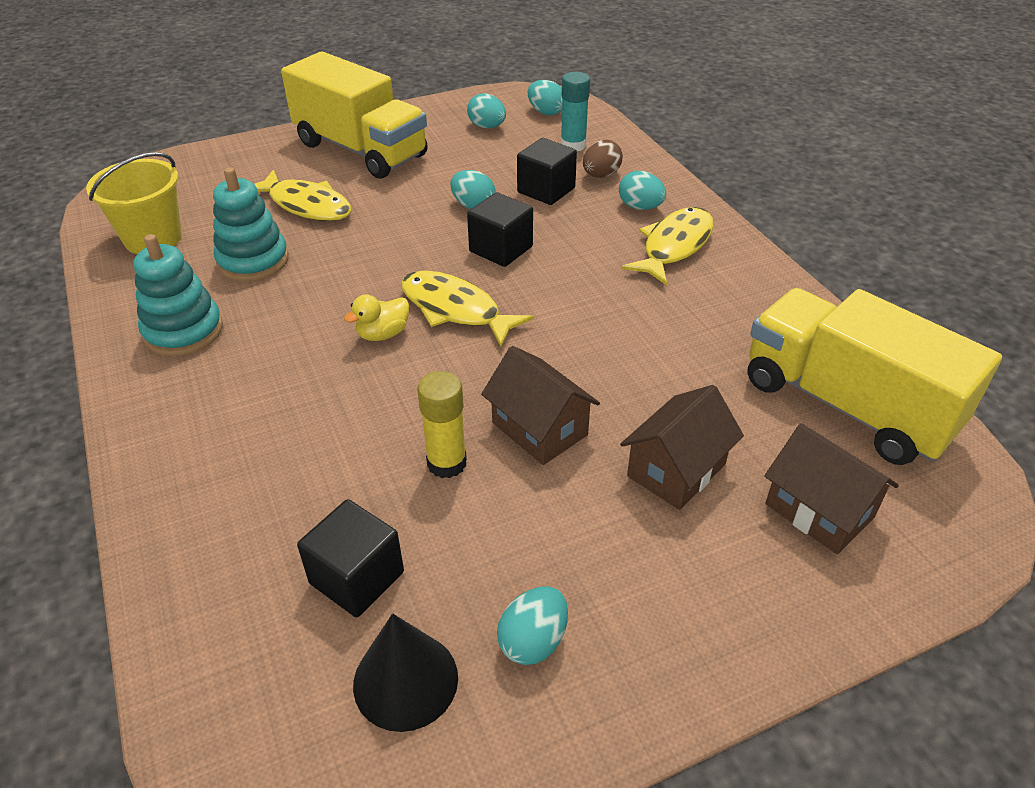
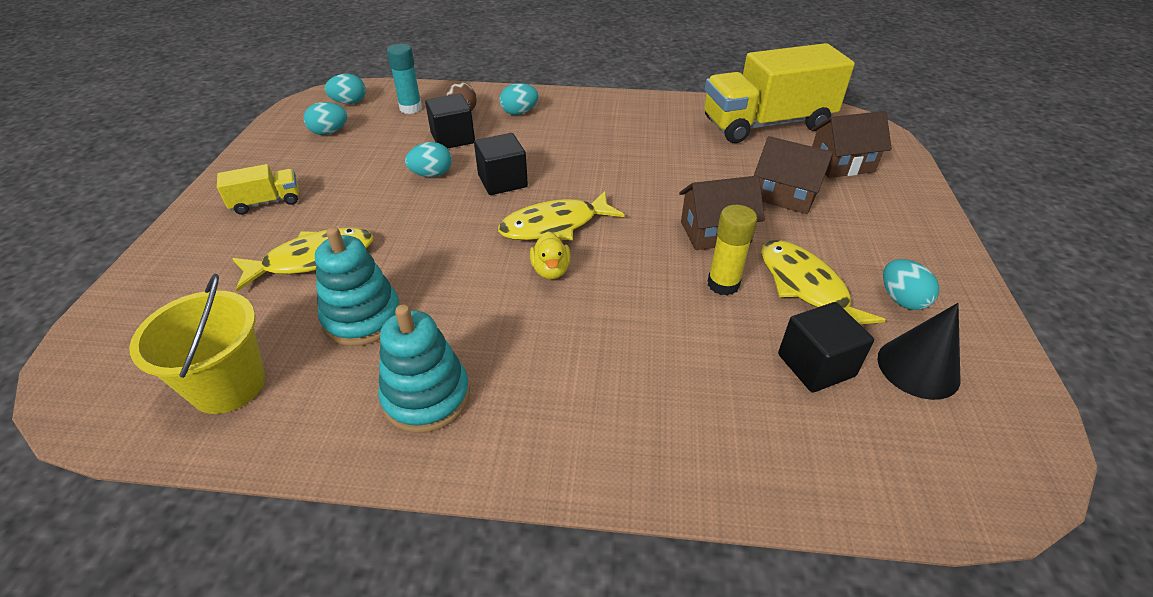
camera: 60 degrees left, 0 degrees up
(361, 150) = (266, 202): yellow truck -> yellow truck, size x0.45
(674, 246) = (576, 117): yellow fish -> yellow fish (806, 287)
(676, 470) = (785, 195): brown house -> brown house turned 45 degrees counterclockwise

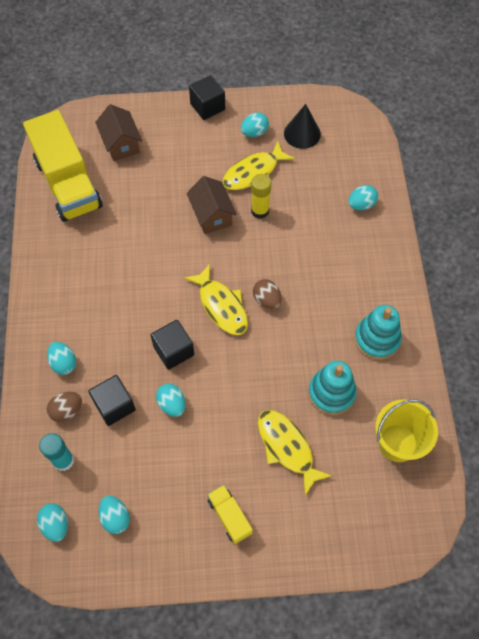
camera: 100 degrees left, 20 degrees up
(551, 270) = (267, 300): yellow duck -> brown egg
(738, 435) = (361, 205): none -> turquoise egg
(785, 195) = (164, 177): brown house -> none
(816, 365) = (310, 173): black cube -> black cube (207, 106)

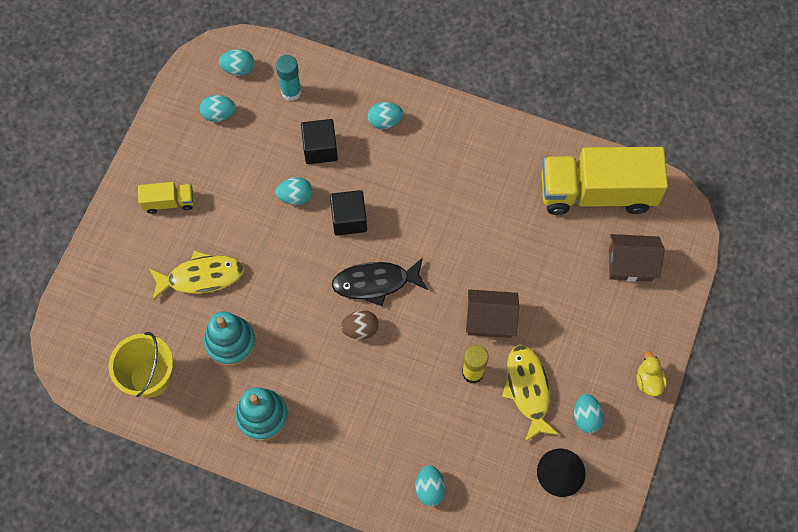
camera: 115 degrees right, 5 degrees up
(67, 410) = (336, 109): brown egg -> none
(207, 106) = (648, 381): black cube -> yellow duck
(221, 306) = (375, 282): yellow fish -> black fish

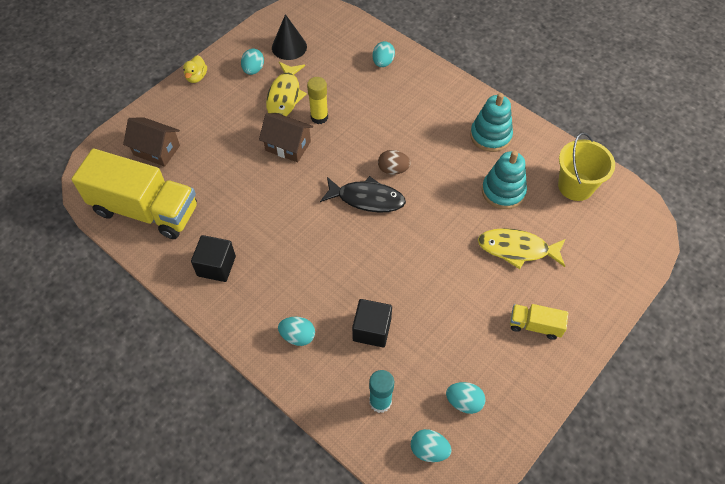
camera: 160 degrees left, 10 degrees down
(295, 196) = (411, 291): turquoise egg -> none
(349, 219) = (369, 256): black cube -> black cube (216, 266)

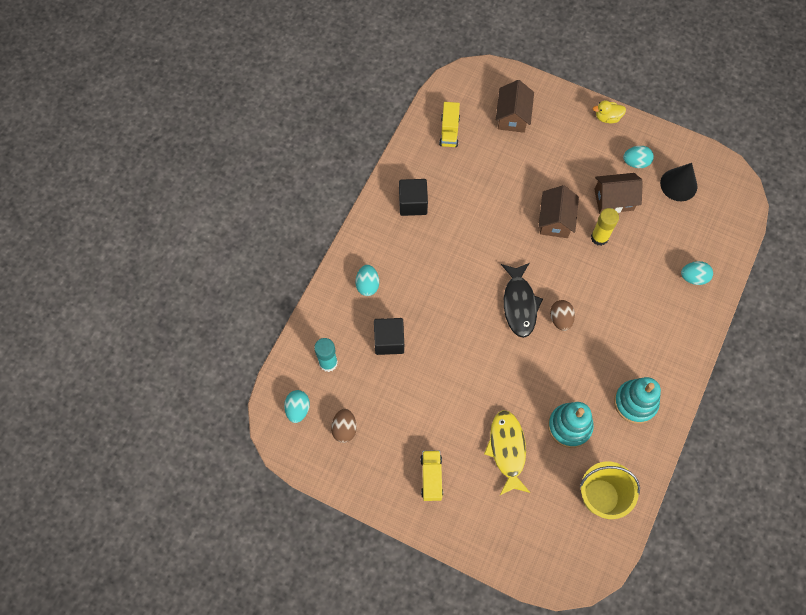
camera: 75 degrees right, 10 degrees up
(145, 210) = (449, 131): yellow truck -> yellow truck, size x0.45
(284, 96) = (614, 200): yellow fish -> brown house
(464, 402) = (344, 429): turquoise egg -> brown egg

